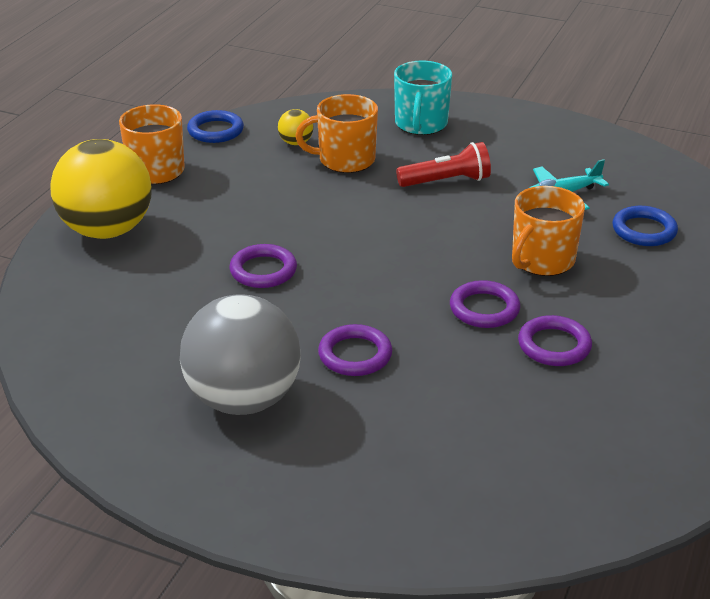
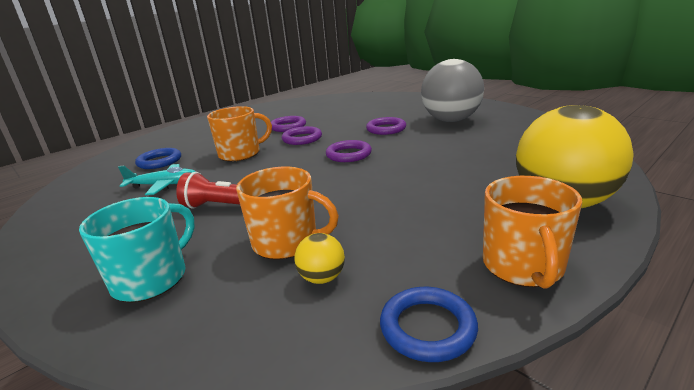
camera: 155 degrees left, 10 degrees down
(263, 270) = (421, 163): purple ring -> purple ring (348, 154)

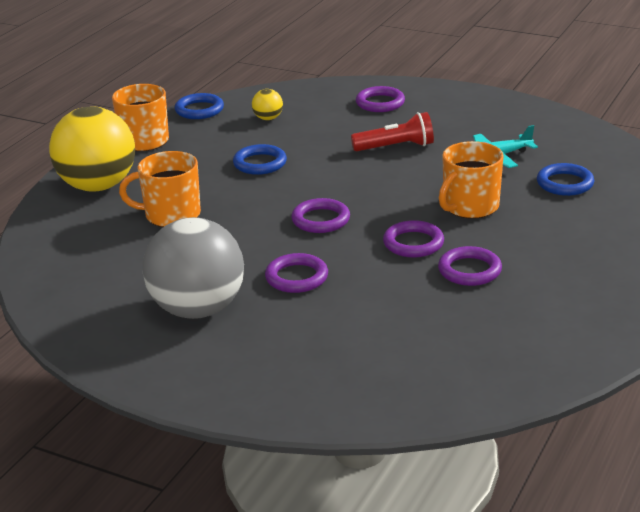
camera: 160 degrees right, 5 degrees up
(151, 278) = (380, 103): turquoise mug -> purple ring
(287, 242) = (309, 131): orange mug -> orange mug (171, 215)
(371, 206) = (260, 163): none -> blue ring

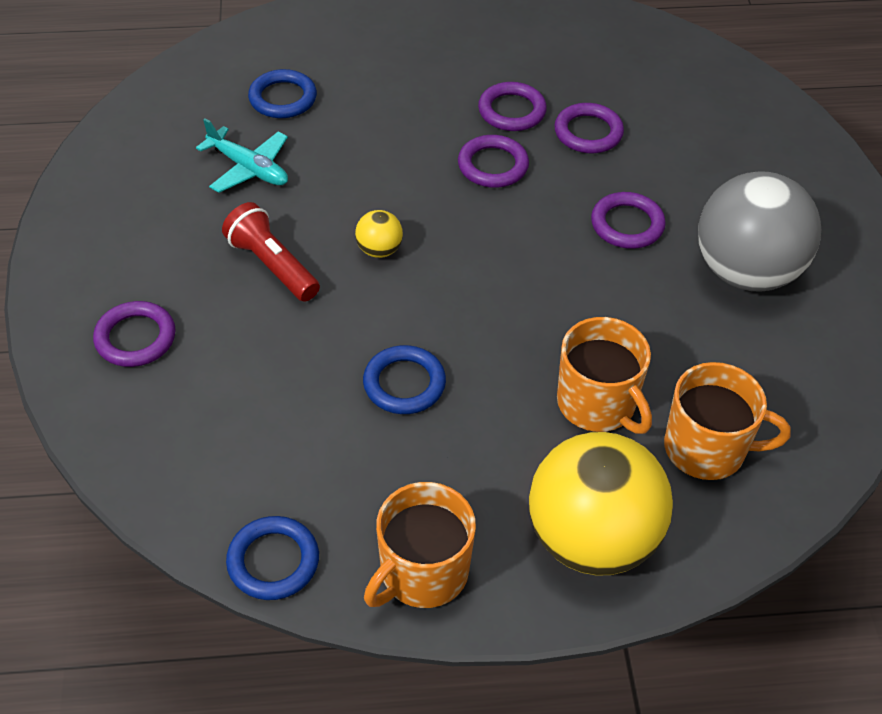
camera: 125 degrees left, 20 degrees up
(268, 118) = (257, 448): yellow ball -> yellow ball (379, 250)
(320, 220) = (501, 257): purple ring -> purple ring (588, 132)
(470, 207) = (384, 151): orange mug -> orange mug (707, 448)

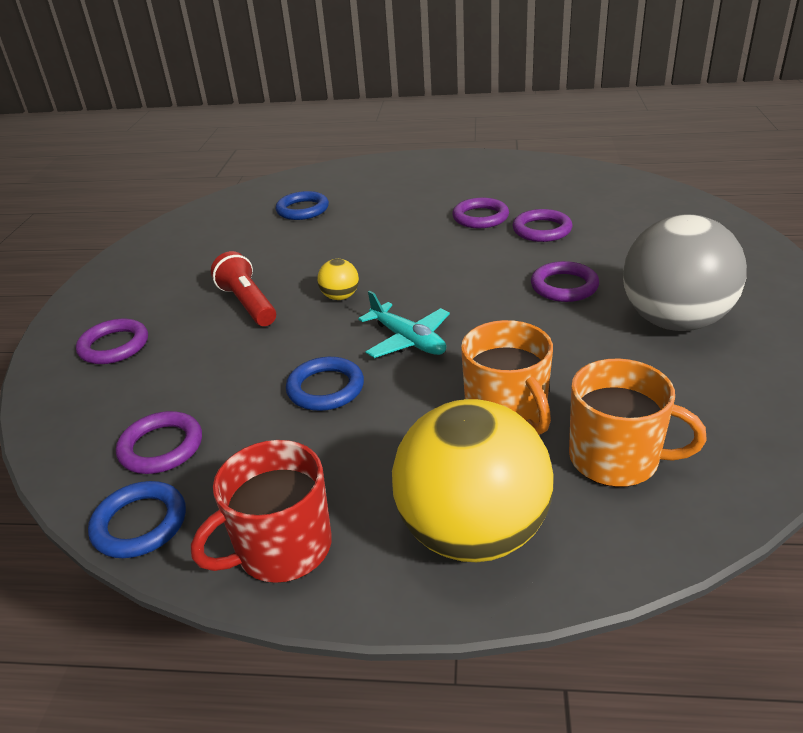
camera: 15 degrees right, 15 degrees down
(249, 168) = (258, 247): turquoise plane -> turquoise plane (408, 340)
(422, 572) = (282, 548): orange mug -> red mug
(493, 165) = (455, 248): purple ring -> purple ring (161, 447)

